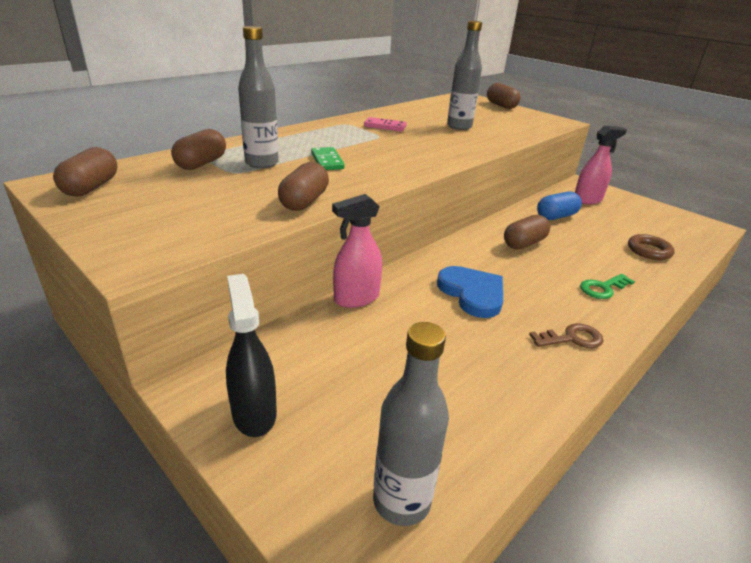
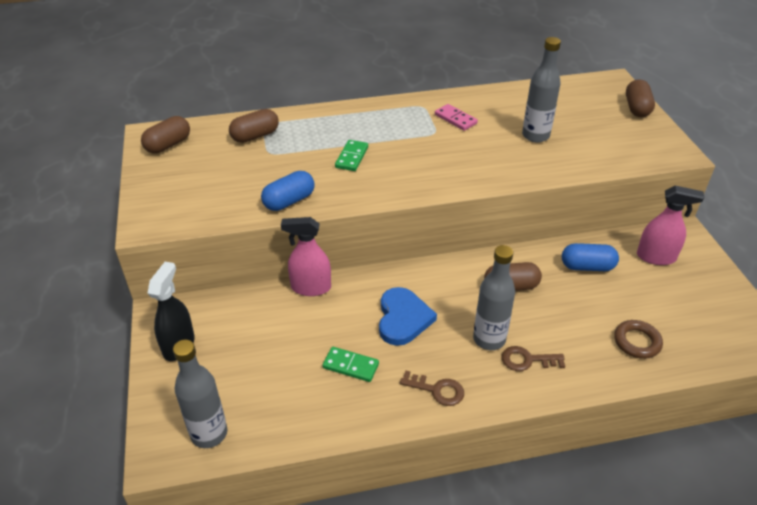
camera: 35 degrees right, 10 degrees up
(262, 163) = (298, 147): grey bottle -> grey bottle (489, 339)
(304, 201) = (289, 201): brown capsule -> blue capsule
(475, 350) = (351, 366): none -> green domino
(603, 288) = (527, 360): green key -> brown key

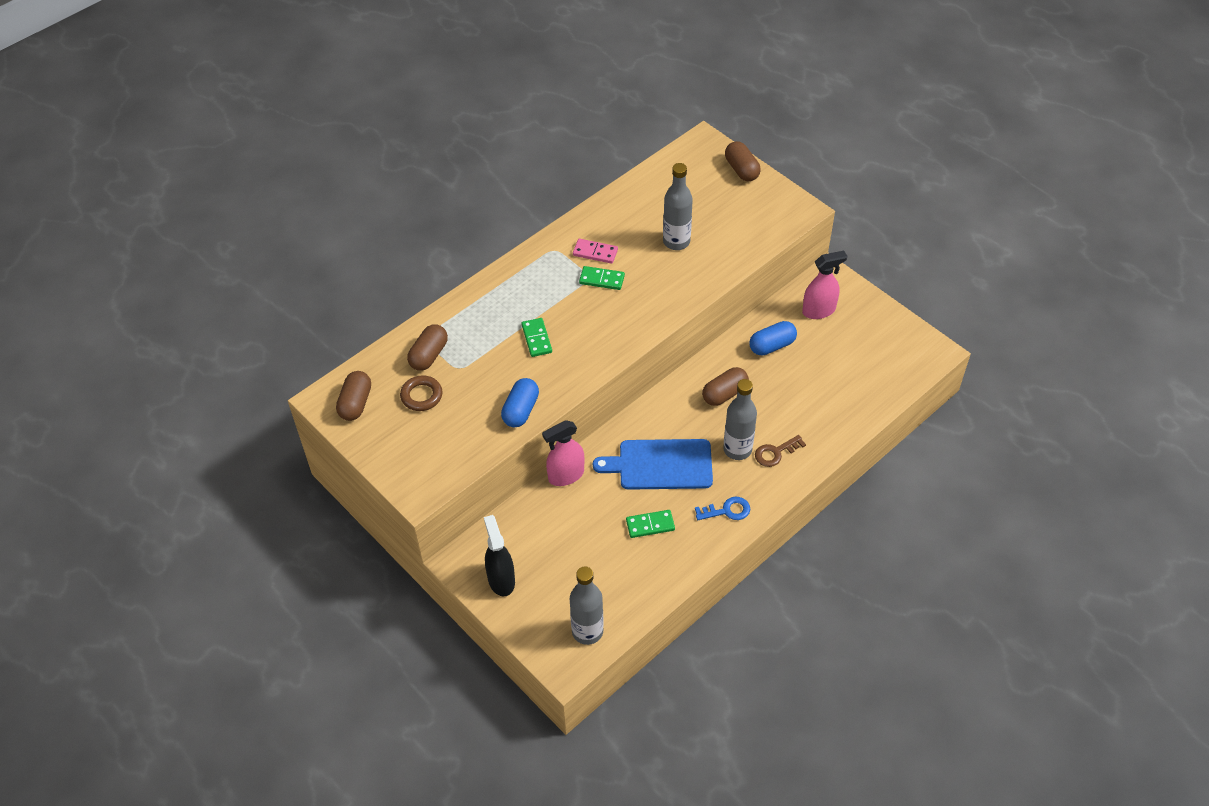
camera: 30 degrees left, 10 degrees up
(403, 318) = (661, 465): blue heart -> blue cutting board
(437, 390) = (727, 510): brown key -> blue key
(445, 138) = (602, 279): none -> green domino
(637, 342) = (844, 397): brown ring -> brown ring (421, 396)

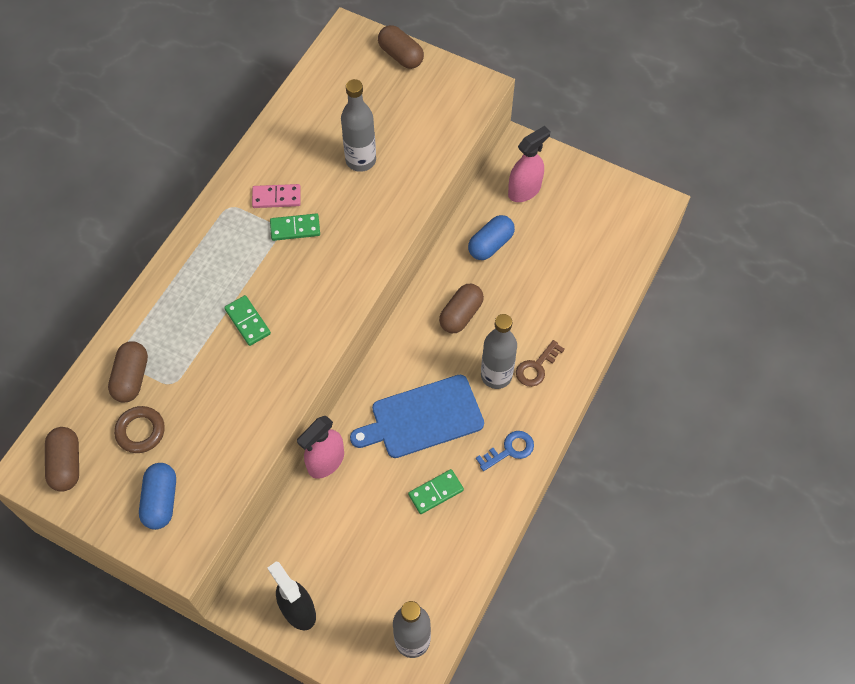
camera: 20 degrees left, 10 degrees up
(521, 410) = (260, 415): blue capsule -> blue capsule (161, 501)

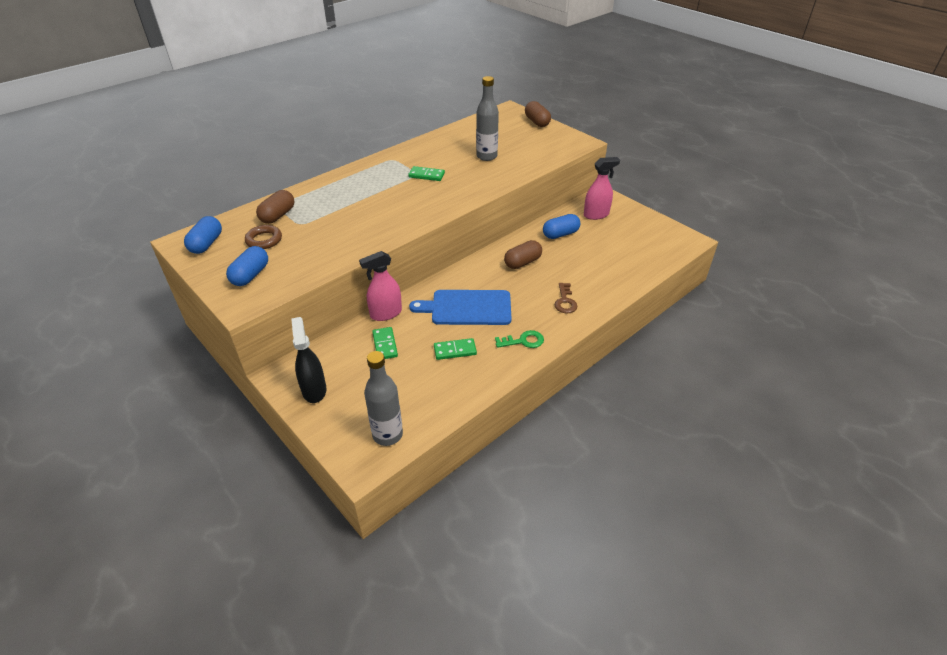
camera: 20 degrees right, 20 degrees down
(66, 464) = (206, 244): brown capsule -> blue capsule
(247, 322) = (368, 207): green domino -> green domino (385, 345)
(276, 197) = (423, 161): pink domino -> none
(496, 375) = (533, 298): grey bottle -> none
(509, 450) = (523, 341): blue key -> green key
(536, 367) = (565, 301): brown key -> brown key turned 60 degrees counterclockwise

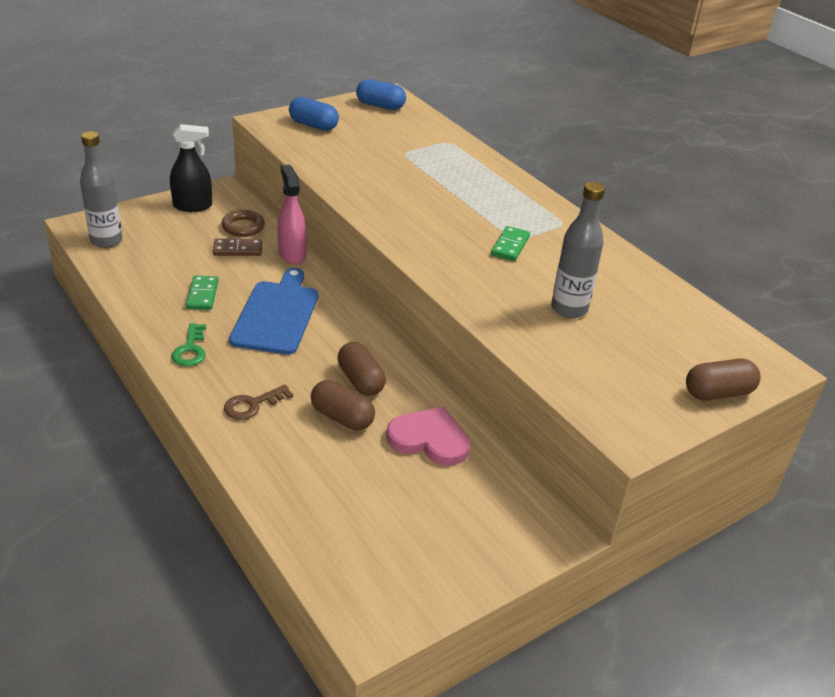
camera: 95 degrees right, 5 degrees down
(264, 240) = (377, 133): brown ring -> brown ring (243, 227)
(278, 216) = (426, 141): brown capsule -> brown capsule (342, 417)
(385, 345) = (238, 249): green domino -> brown domino
(560, 234) = (429, 439): blue capsule -> pink heart
(565, 301) = (252, 405): brown key -> brown key turned 45 degrees counterclockwise
(596, 215) = (486, 503): pink spray bottle -> none

